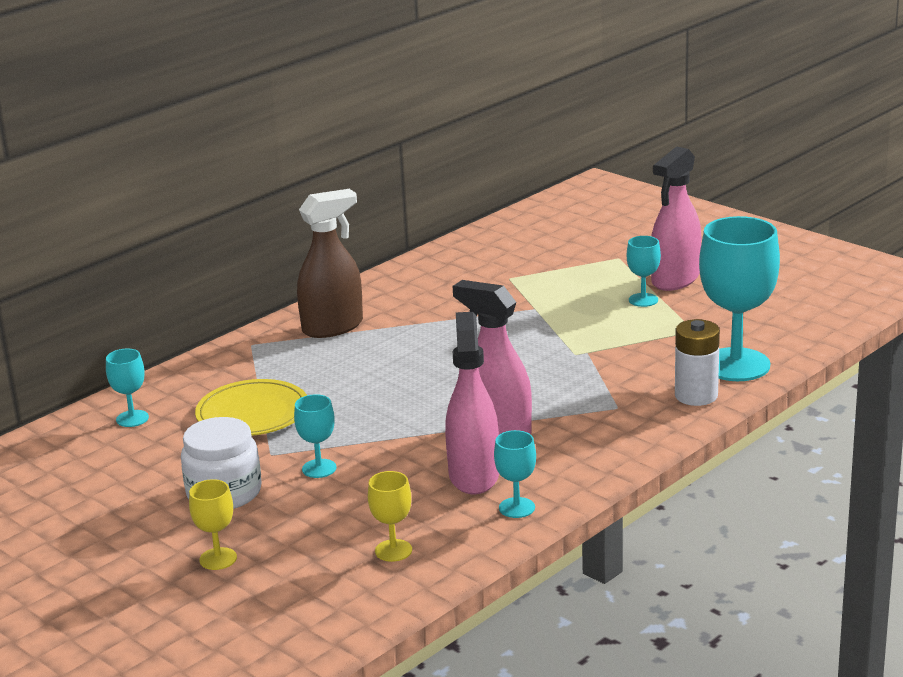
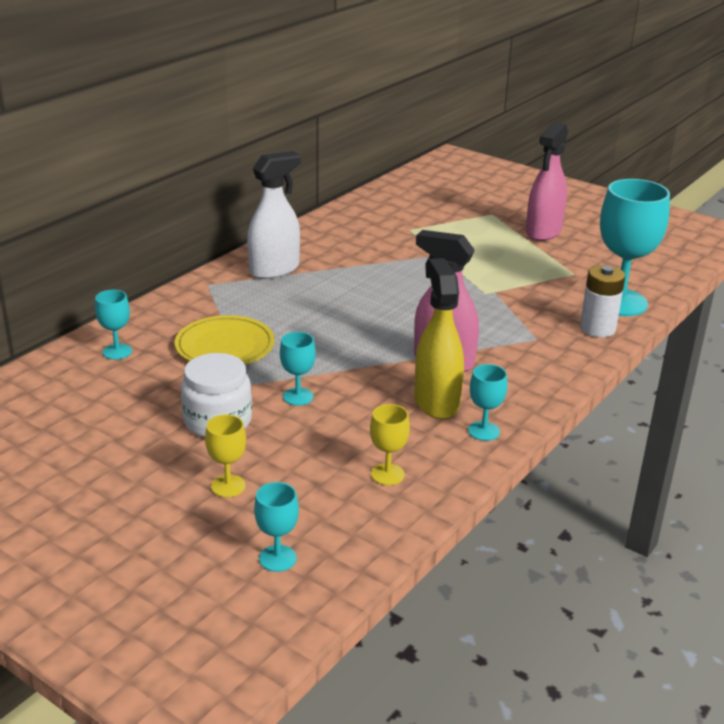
camera: 10 degrees left, 5 degrees up
(333, 327) = (274, 270): brown spray bottle -> white spray bottle
(474, 476) = (436, 402): pink spray bottle -> yellow spray bottle
(643, 300) = (524, 248): turquoise goblet -> turquoise goblet (277, 558)

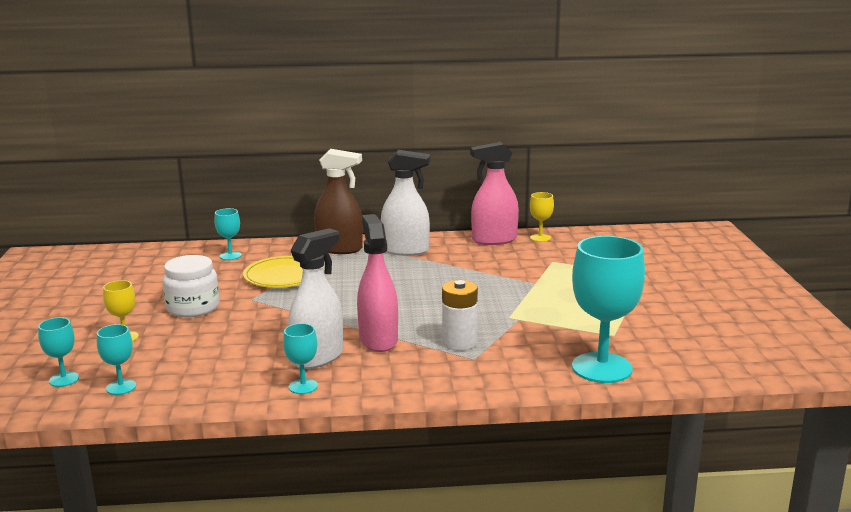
camera: 50 degrees right, 10 degrees down
(211, 294) = (340, 249): none -> brown spray bottle
(298, 397) = (255, 316): turquoise goblet -> turquoise goblet (121, 387)
(387, 474) = (200, 376): yellow goblet -> yellow goblet (540, 238)
(436, 402) = (318, 357): yellow spray bottle -> white spray bottle
(543, 232) = (659, 300): pink spray bottle -> pink spray bottle (494, 240)
(597, 328) = (537, 374): white battery -> white battery (459, 342)

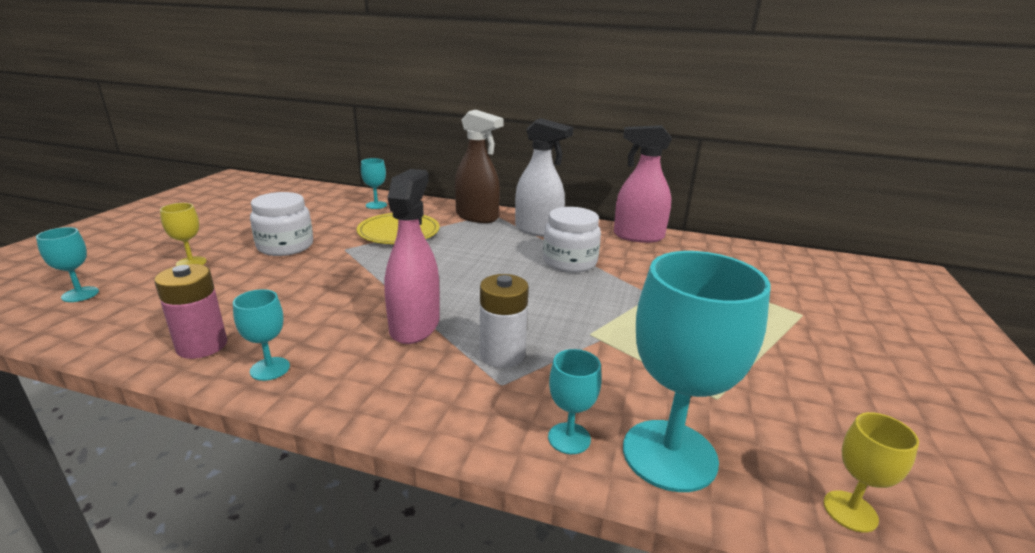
camera: 20 degrees right, 5 degrees up
(121, 387) = (109, 317): turquoise goblet -> turquoise goblet (569, 438)
(230, 386) = (202, 346): none -> pink battery
(318, 357) = (329, 332): white spray bottle -> none
(454, 271) = (569, 262): none -> white jar
(540, 238) = (691, 243): yellow goblet -> yellow goblet (850, 511)

